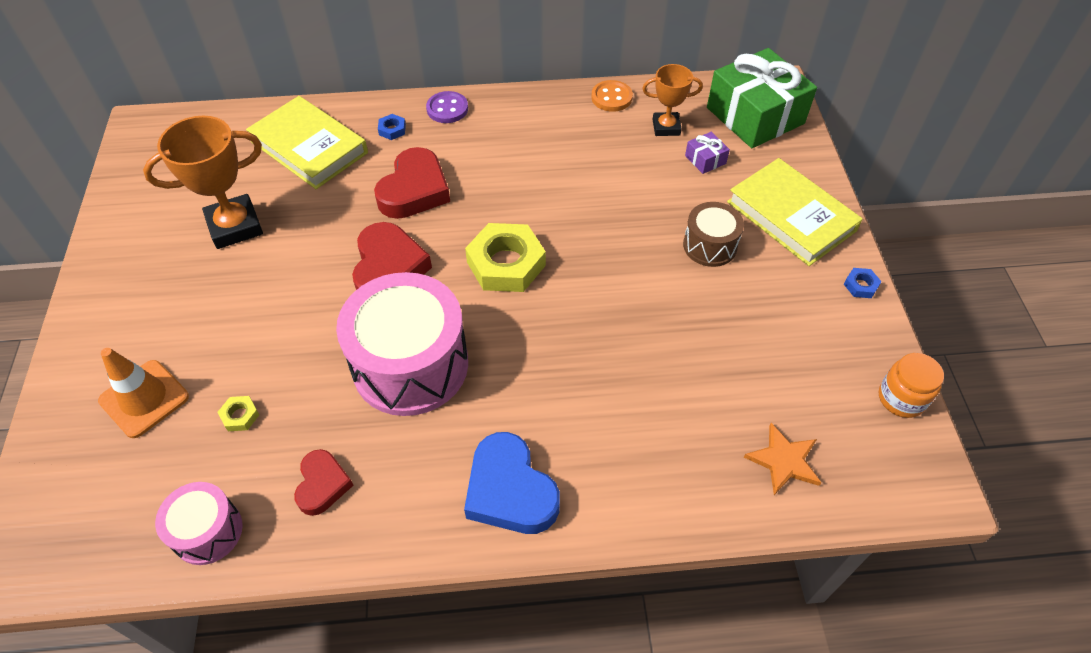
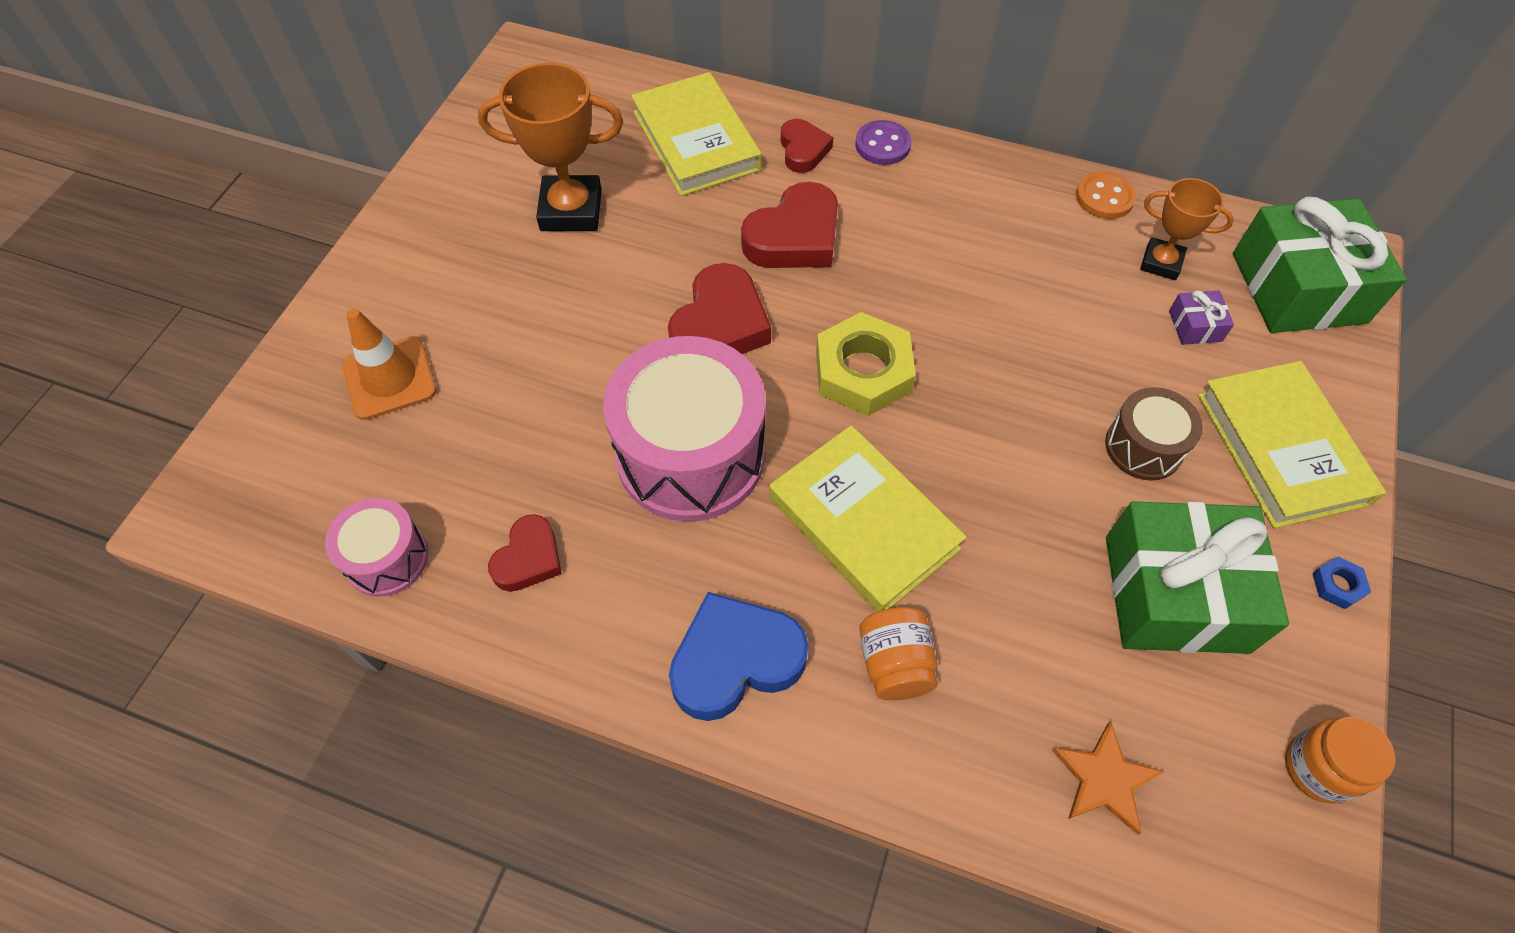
camera: 25 degrees right, 5 degrees up
(240, 416) = (478, 439): yellow nut -> none
(392, 130) = (803, 150): blue nut -> red heart
(510, 490) = (735, 660): blue heart -> blue heart turned 75 degrees clockwise
(554, 363) = (863, 523): none -> yellow book
(619, 446) = (895, 664): none -> orange jar
(771, 328) = (1175, 594): none -> green gift

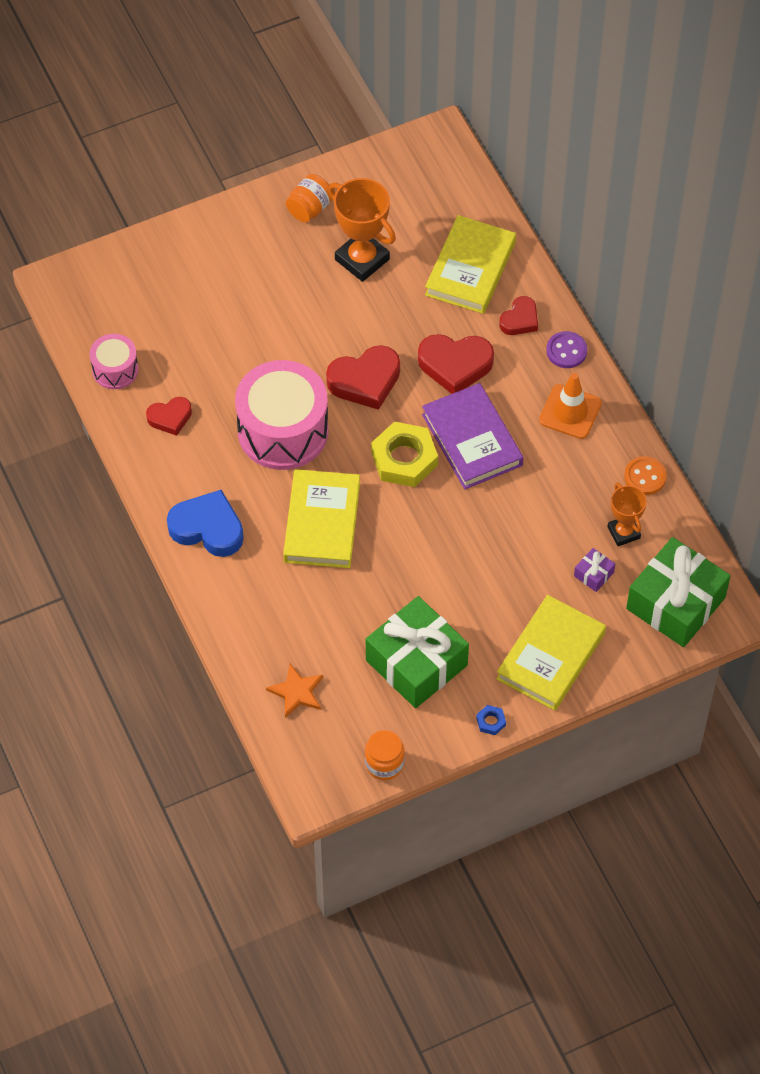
camera: 45 degrees right, 0 degrees up
(390, 378) = (191, 284): orange traffic cone -> orange traffic cone (570, 412)
(895, 664) = (267, 584): orange jar -> orange jar (310, 208)
(905, 295) = (472, 440): none -> purple book
(1143, 447) = (487, 600): brown drum -> none

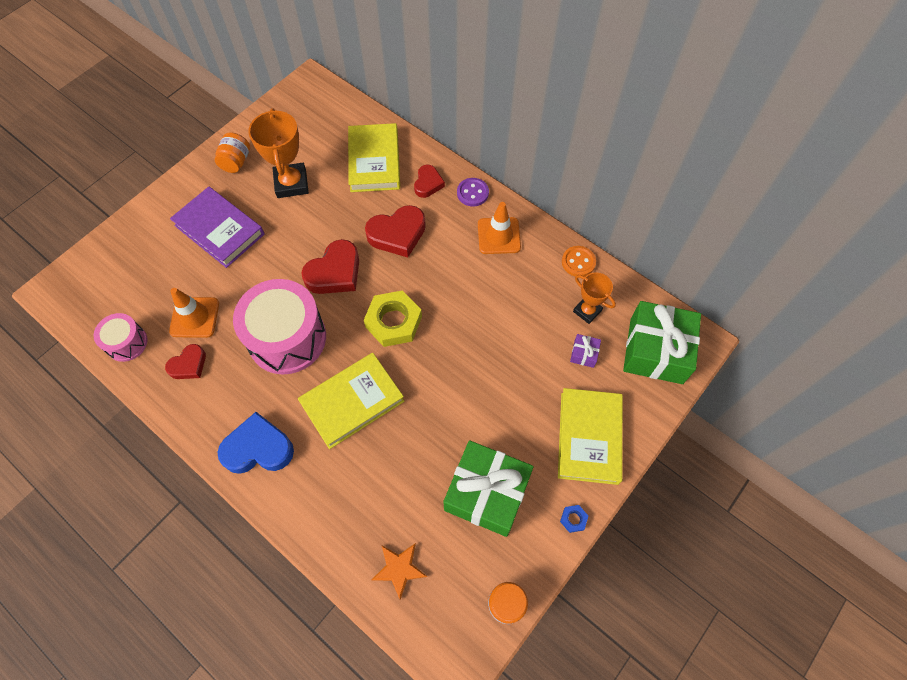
camera: 25 degrees left, 5 degrees up
(195, 370) = (194, 317): none -> orange traffic cone
(322, 522) = (352, 402): yellow book -> yellow book turned 75 degrees clockwise
(362, 259) = (291, 183): orange trophy -> orange trophy turned 60 degrees clockwise
(472, 440) = (438, 286): purple book -> purple book (219, 230)

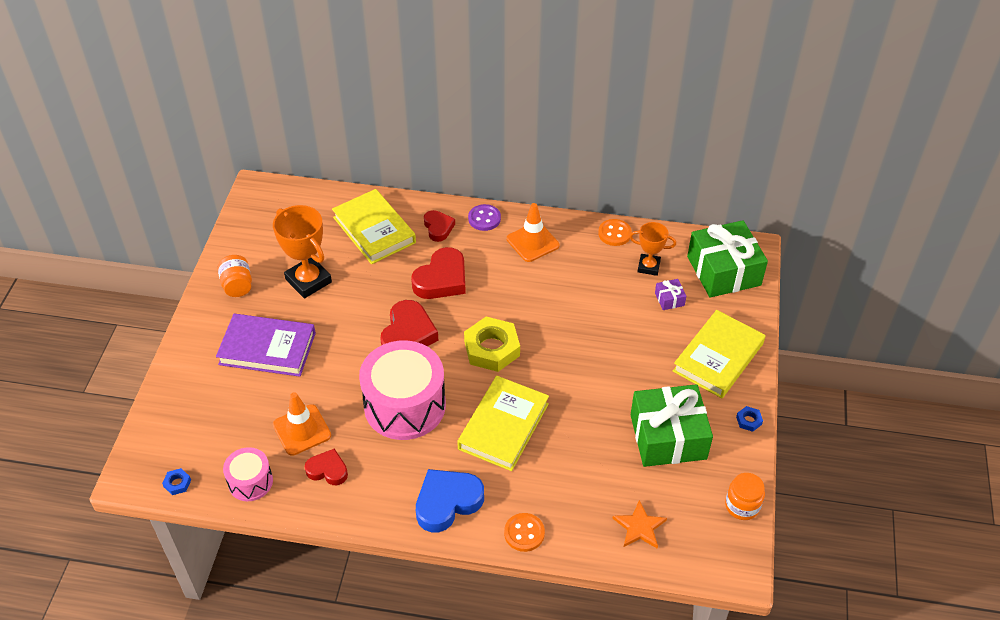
camera: 30 degrees left, 15 degrees down
(76, 315) = (177, 483): none -> blue nut
(189, 365) = (327, 470): red heart -> red heart turned 90 degrees counterclockwise
(299, 515) = (524, 533): none -> orange button
(589, 437) = (718, 357): yellow book -> yellow book turned 60 degrees clockwise

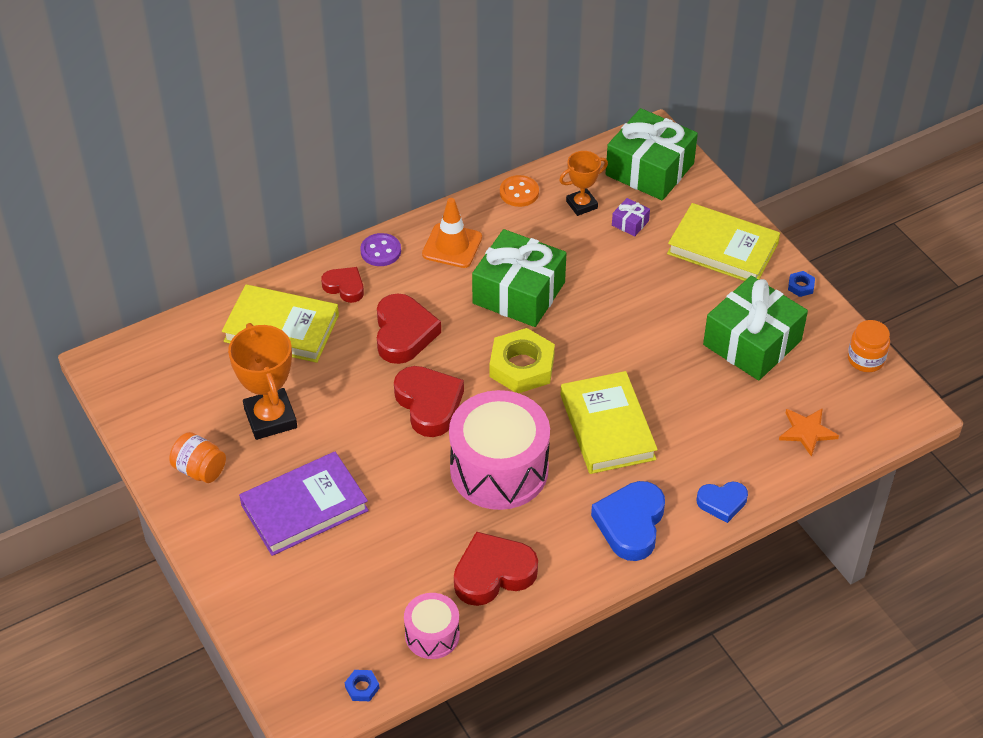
camera: 40 degrees left, 0 degrees up
(302, 430) = (427, 556): orange traffic cone -> none
(308, 281) = (270, 418): orange trophy -> orange trophy turned 60 degrees clockwise
(327, 470) = (493, 573): red heart -> red heart, size x1.66
(524, 533) = (722, 503): orange button -> blue heart
(542, 299) = (519, 293): none -> green gift
(718, 357) = (722, 248): yellow book -> yellow book turned 60 degrees counterclockwise

